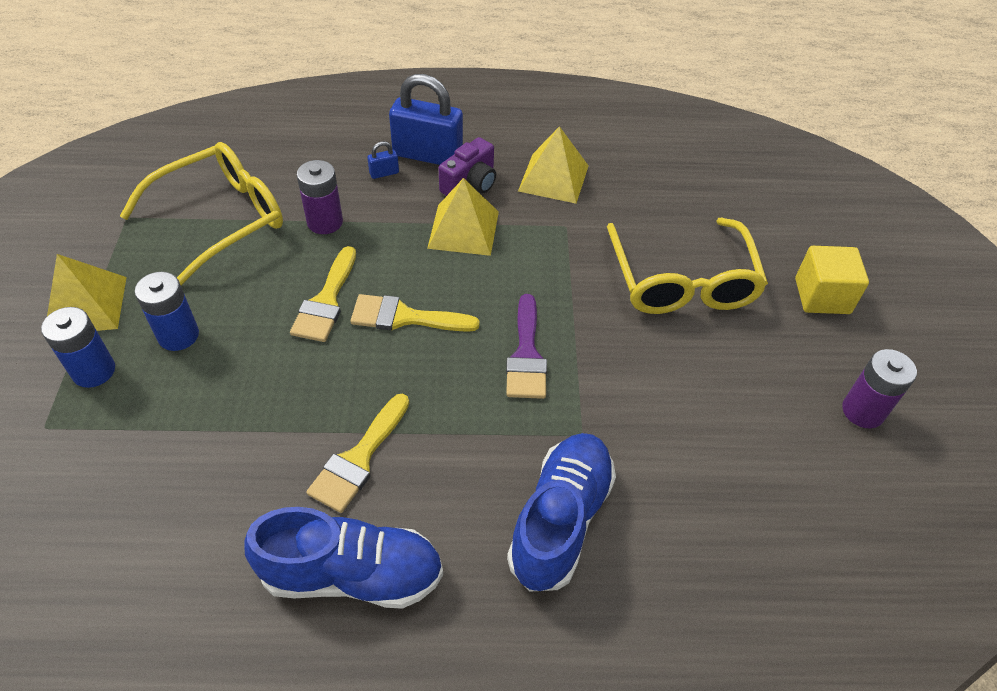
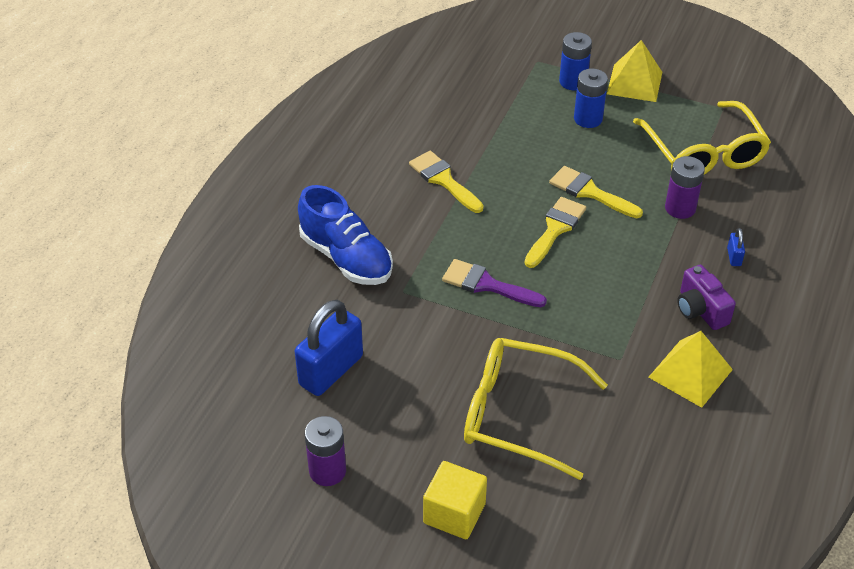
camera: 115 degrees right, 5 degrees down
(352, 574) = (367, 161): blue shoe -> none
(428, 155) = (752, 292): blue padlock -> blue padlock (331, 370)
(463, 229) = (640, 288): yellow pyramid -> none

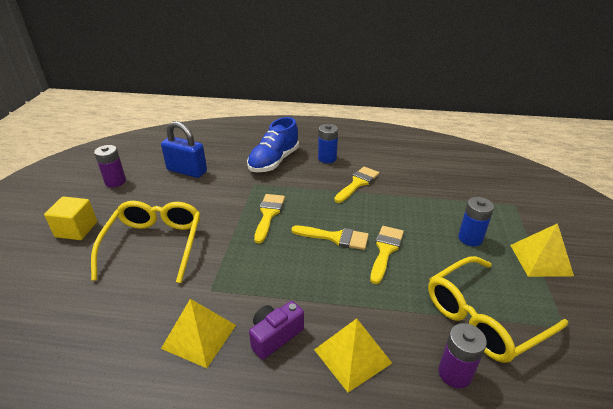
camera: 75 degrees right, 10 degrees down
(487, 285) = (268, 214): purple brush -> yellow brush
(573, 82) = (507, 225): blue battery -> blue battery (327, 158)
(680, 208) = (398, 308): purple battery -> purple battery (455, 373)
(734, 257) = (352, 356): blue padlock -> yellow pyramid

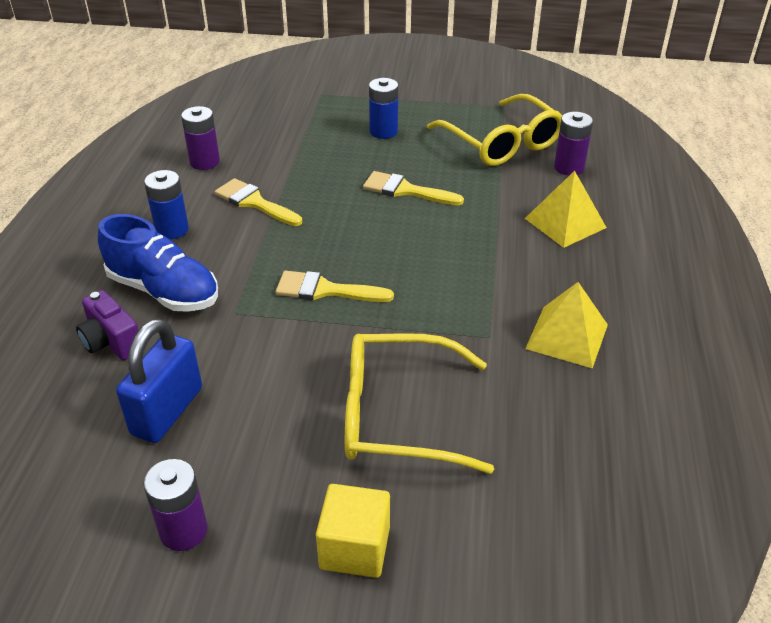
camera: 90 degrees left, 5 degrees up
(275, 336) = (553, 275): purple camera -> purple camera (111, 341)
(335, 237) = (381, 227): yellow brush -> none
(399, 162) = (204, 162): none -> purple battery
(540, 260) = (417, 98): yellow pyramid -> none

